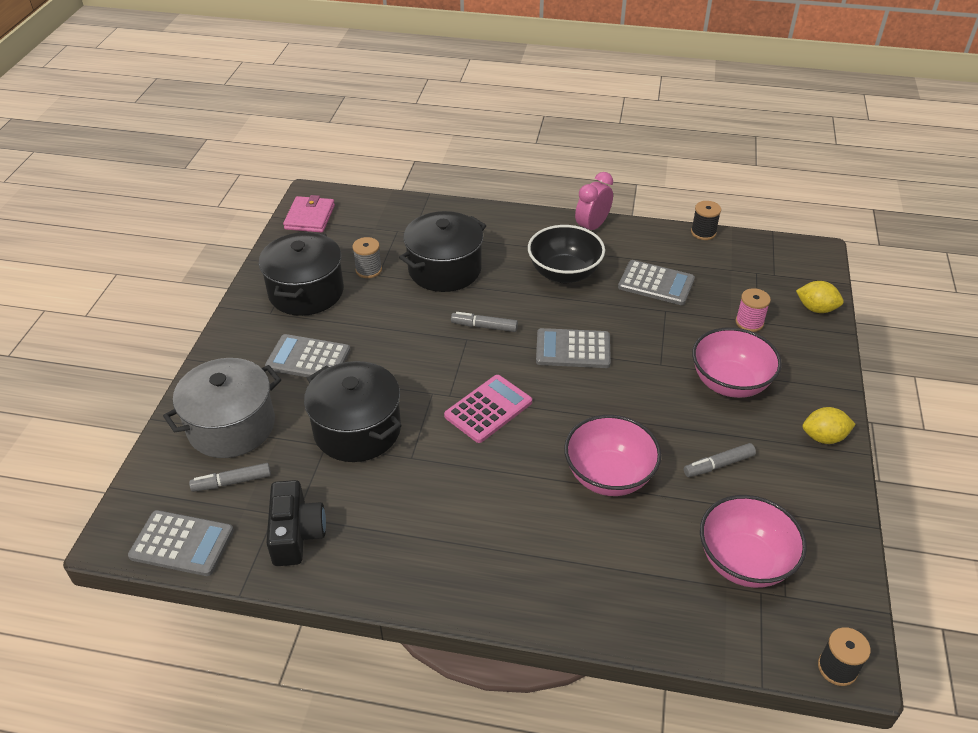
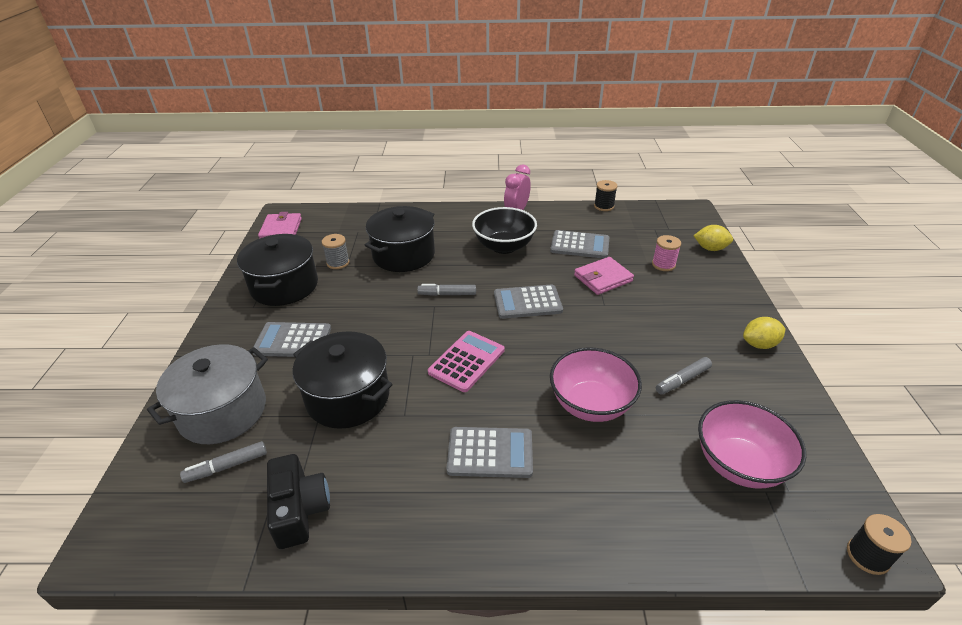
camera: 10 degrees left, 5 degrees down
(182, 543) = (175, 541): grey calculator -> grey calculator (490, 453)
(670, 331) = (603, 278): none -> pink wallet
(730, 383) = (666, 312): pink bowl -> none

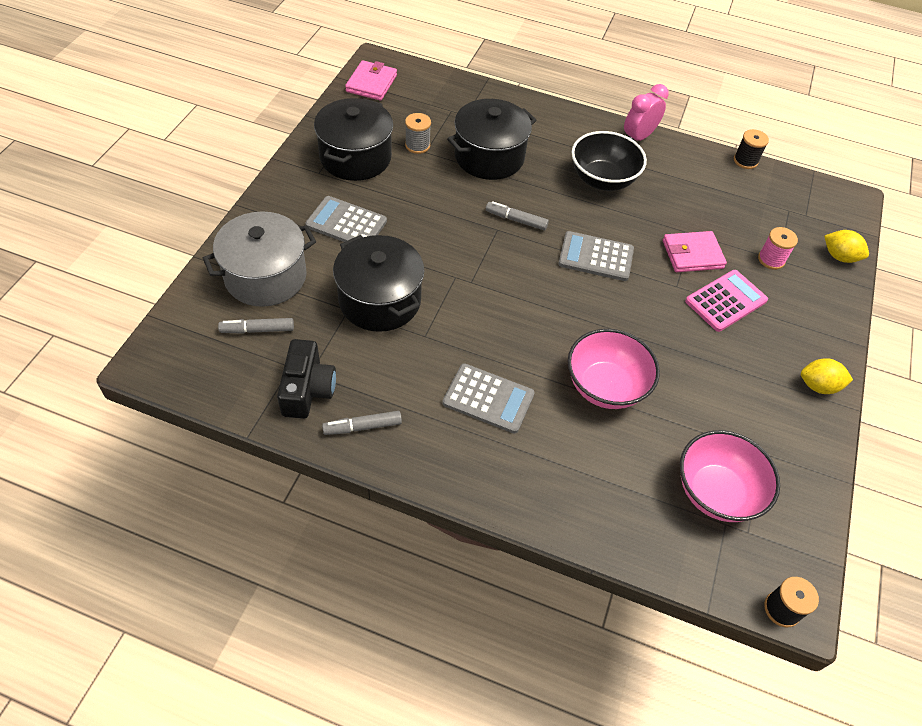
camera: 15 degrees right, 15 degrees up
(466, 361) = (505, 302): pink calculator -> pink calculator (726, 301)
(580, 245) = (688, 205): grey calculator -> none
(682, 380) = (711, 395): grey marker -> grey marker (362, 427)

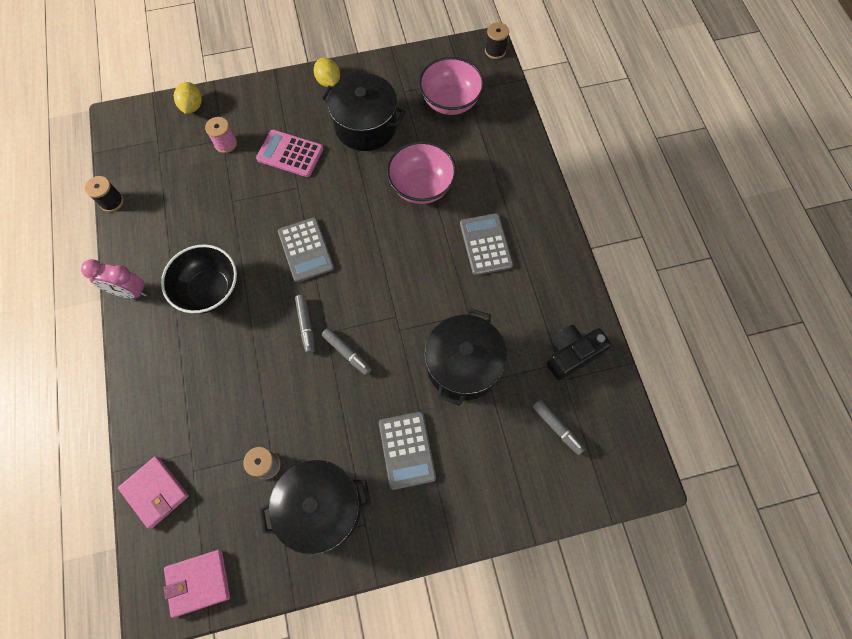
camera: 120 degrees left, 15 degrees up
(265, 276) = (508, 465): grey pot -> none
(362, 427) = (567, 301): grey marker -> grey marker (347, 353)
(489, 157) = (240, 393): black pot -> black pot (365, 126)
(692, 254) = (256, 191): pink wallet -> pink wallet (155, 492)

